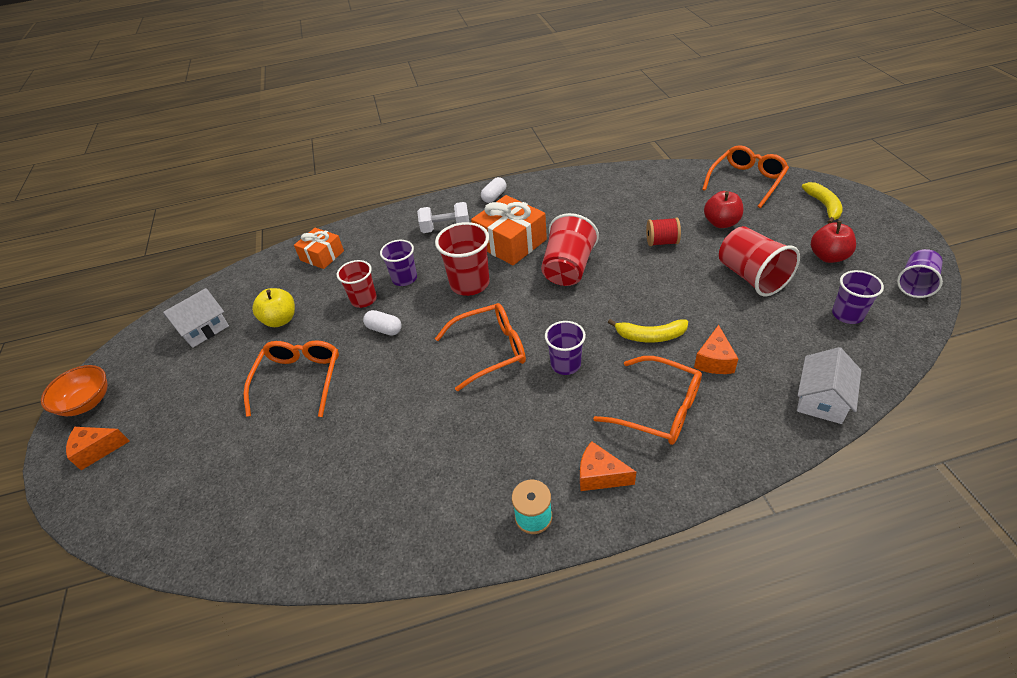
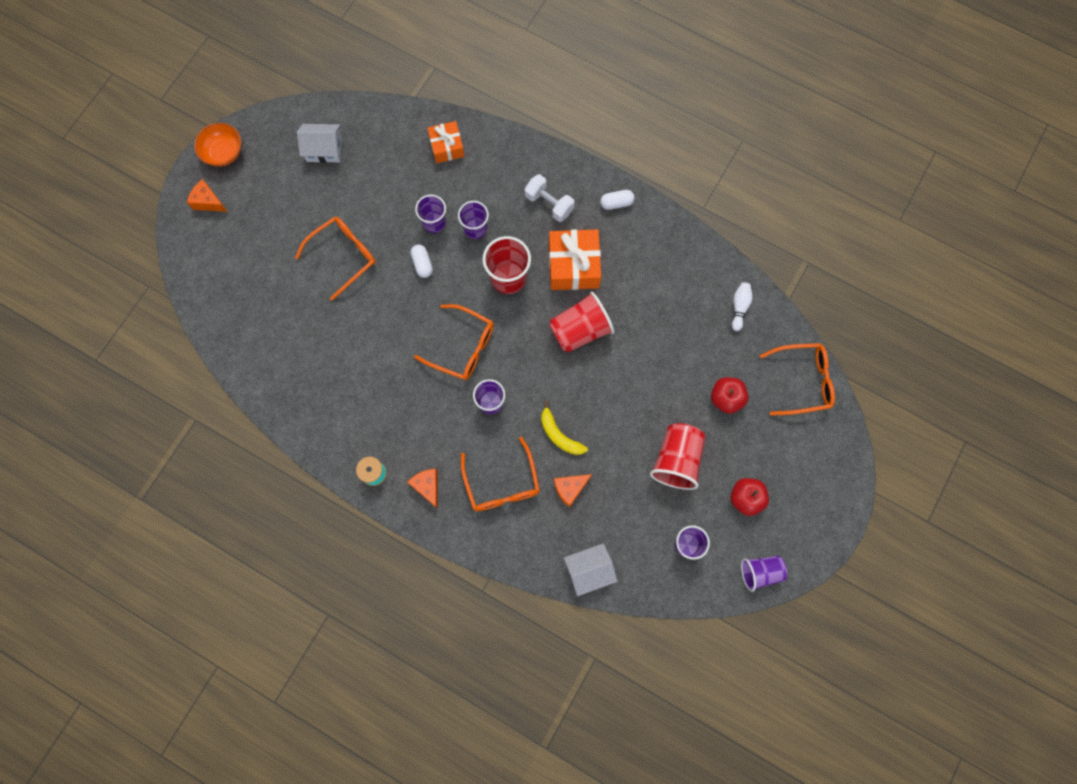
camera: 40 degrees right, 30 degrees up
(280, 320) = (372, 189): yellow apple -> none
(364, 299) = (434, 222): red cup -> purple cup
(651, 181) = (739, 307): none -> white bowling pin
(662, 242) = (665, 372): red spool -> none
(824, 206) = (814, 460): yellow banana -> none

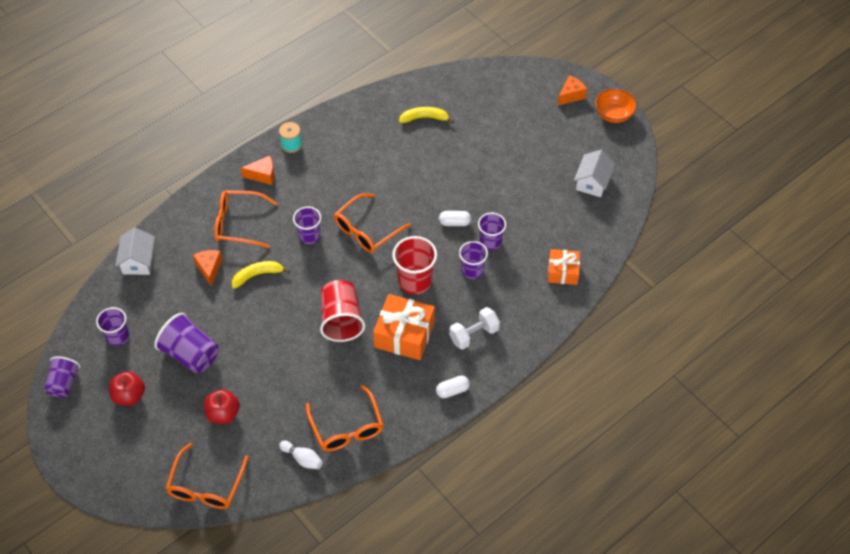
camera: 110 degrees right, 20 degrees down
(288, 342) = (424, 118): none -> yellow banana
(343, 256) = (485, 170): orange glasses -> orange glasses (347, 427)
(616, 203) = (452, 390): white capsule -> white capsule turned 60 degrees clockwise
(676, 460) = (190, 354): red cup -> purple cup

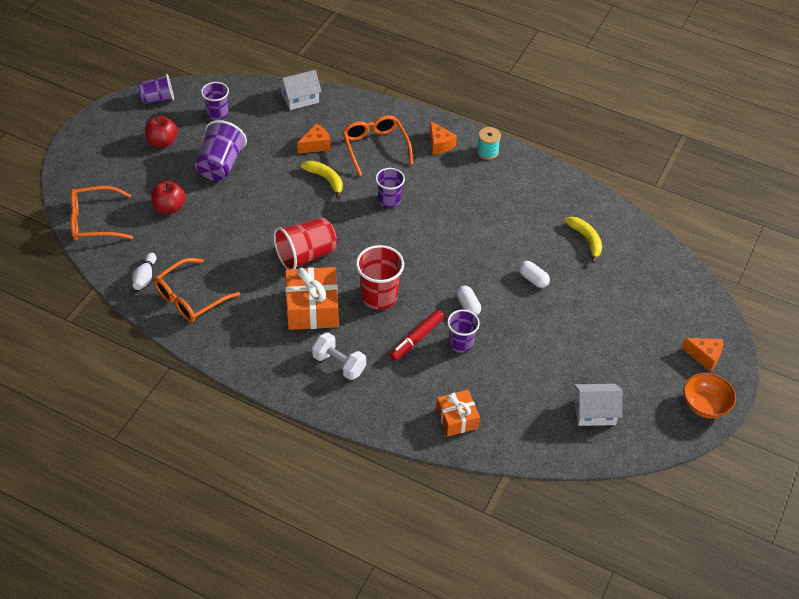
camera: 65 degrees right, 5 degrees down
(367, 230) = (419, 240): orange glasses -> none
(452, 390) = (265, 367): white capsule -> white capsule (533, 279)
(472, 270) = (416, 339): purple cup -> red marker

